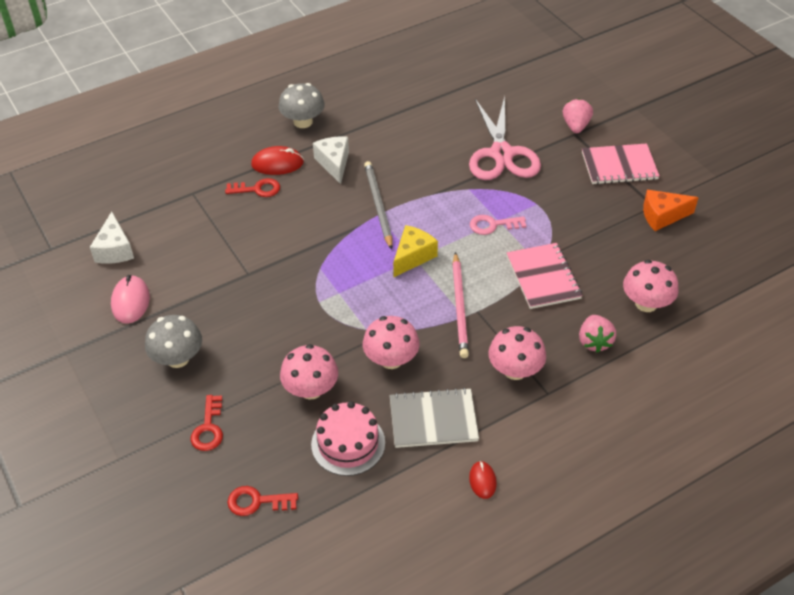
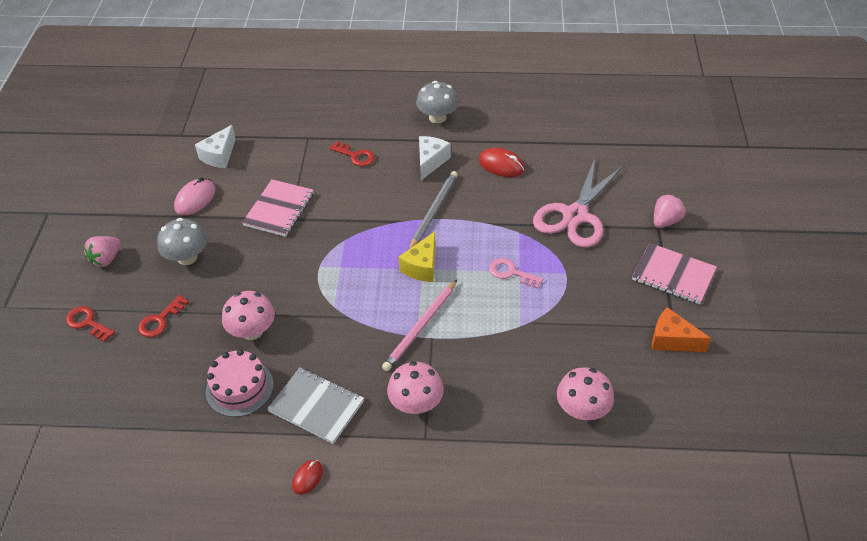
camera: 35 degrees right, 0 degrees up
(256, 502) = (141, 393): red key -> red key (87, 323)
(277, 164) = (388, 142): red mouse -> red mouse (501, 165)
(391, 359) = (330, 340): pink mushroom -> none
(413, 256) = (422, 266): yellow cheese -> yellow cheese turned 135 degrees clockwise
(543, 277) = (512, 338): pink notebook -> pink notebook (279, 209)
(594, 342) = (504, 417): pink strawberry -> pink strawberry (106, 259)

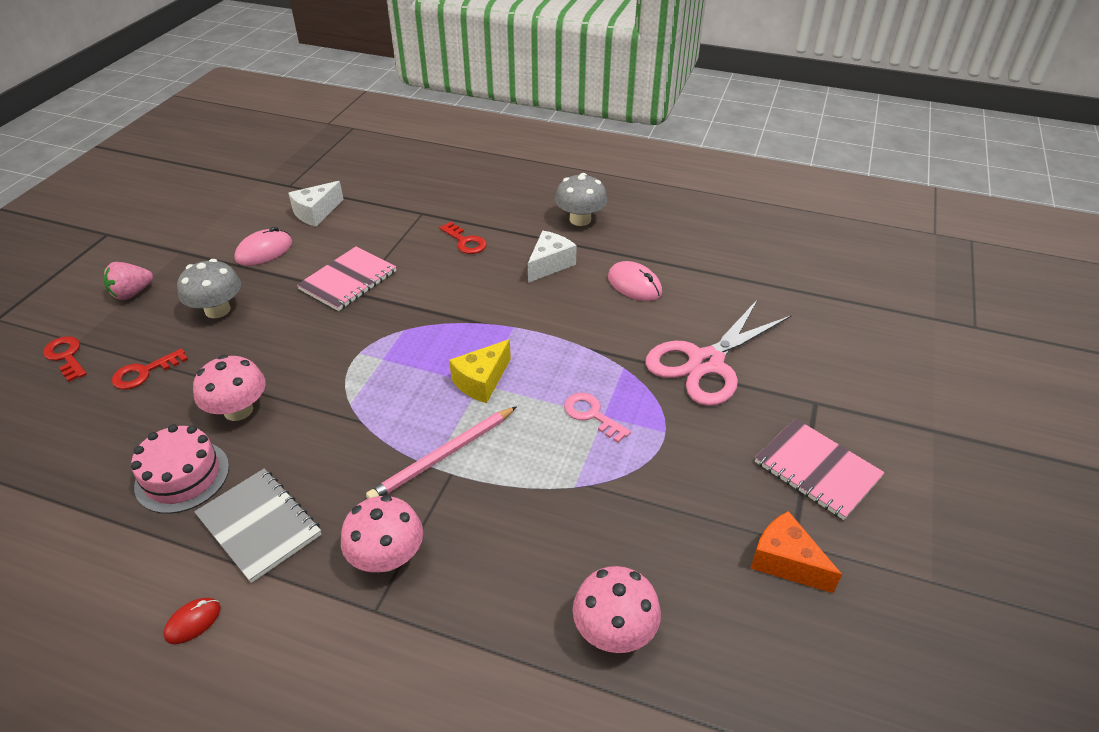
camera: 15 degrees right, 5 degrees down
(433, 211) = (527, 320): grey pencil -> none
(501, 165) = (634, 285): red mouse -> pink mouse
(665, 221) = (828, 396): pink strawberry -> none

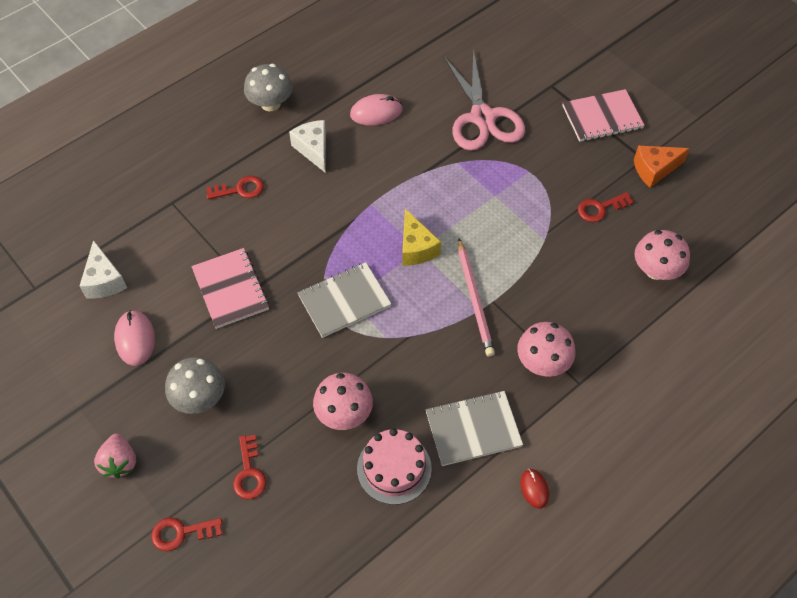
camera: 60 degrees left, 15 degrees up
(378, 356) = (344, 301): none -> grey notebook
(591, 415) = (489, 201): pink key -> none
(667, 525) = (600, 208): none -> red key

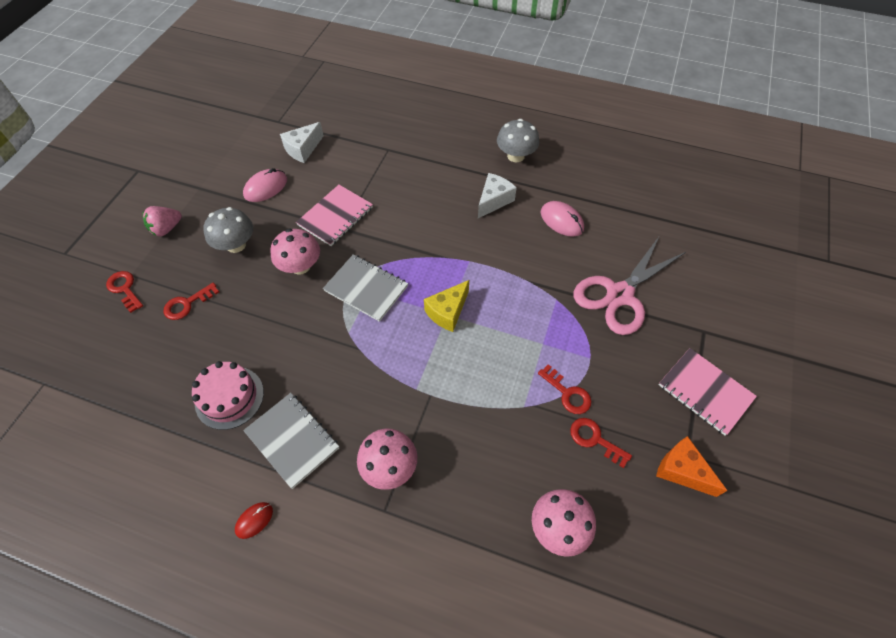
camera: 60 degrees right, 0 degrees up
(240, 189) = (425, 178): red key -> red key (568, 393)
(344, 413) = (264, 338): pink mushroom -> pink mushroom (300, 266)
(474, 299) = (423, 379): pink pencil -> none

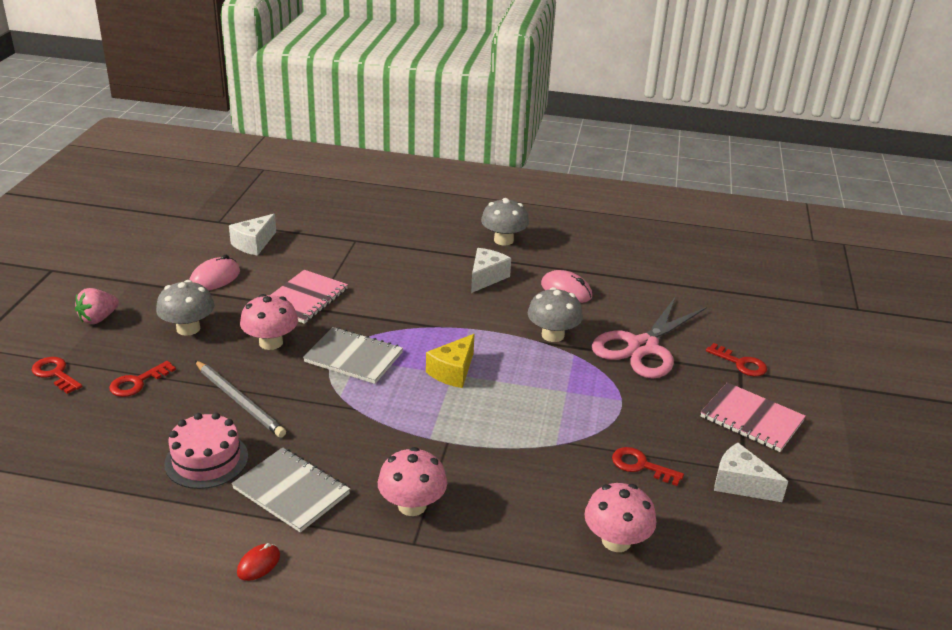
camera: 10 degrees left, 25 degrees down
(265, 332) = (239, 401): none -> grey pencil
(541, 274) = (553, 335): none -> grey mushroom
(568, 393) = (603, 430): red key -> red key (741, 363)
(681, 471) = (740, 484): orange cheese -> white cheese

